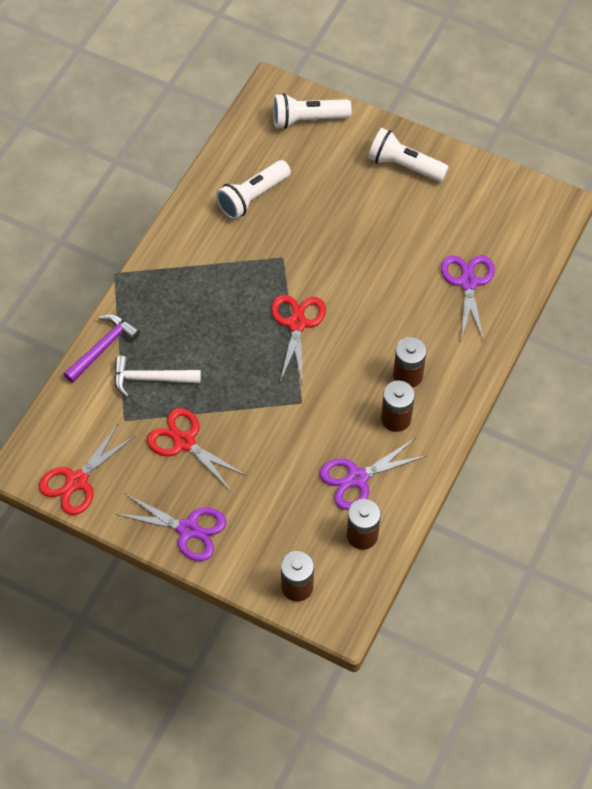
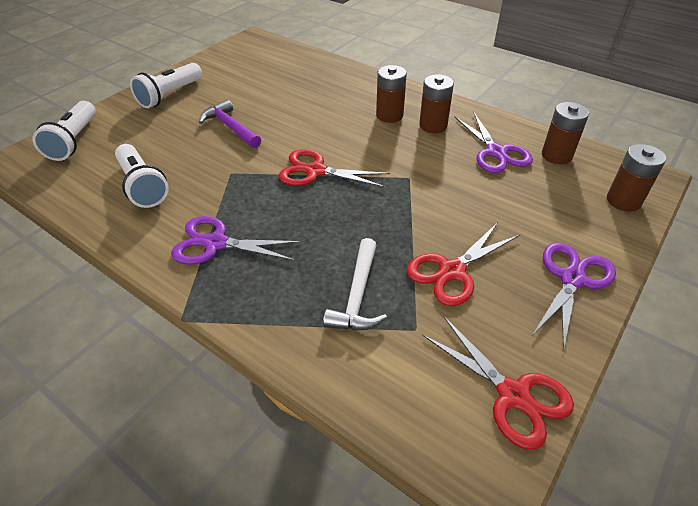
camera: 80 degrees left, 15 degrees down
(103, 348) = (297, 343): purple hammer -> purple hammer (230, 127)
(468, 283) = (306, 79): purple scissors -> purple scissors (216, 243)

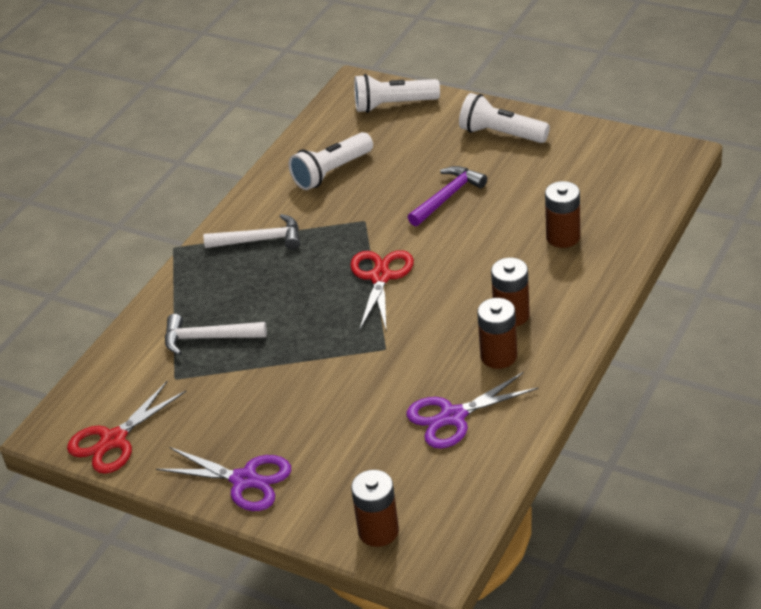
camera: 85 degrees right, 5 degrees down
(216, 243) = (260, 240): purple scissors -> white hammer
(452, 271) = (244, 395): red scissors -> none
(556, 155) = (460, 473): brown battery -> brown battery (563, 237)

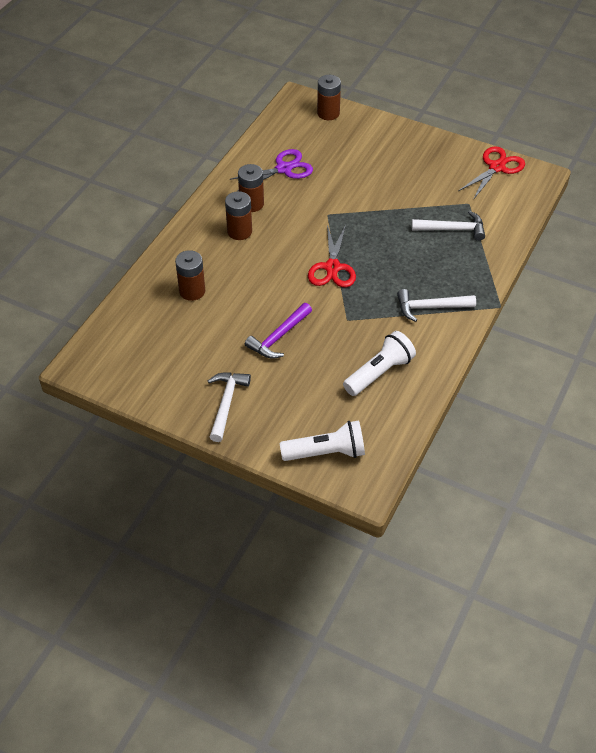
camera: 175 degrees right, 10 degrees up
(244, 480) = (408, 141): purple scissors -> none
(501, 134) = (226, 403): white flashlight -> white hammer

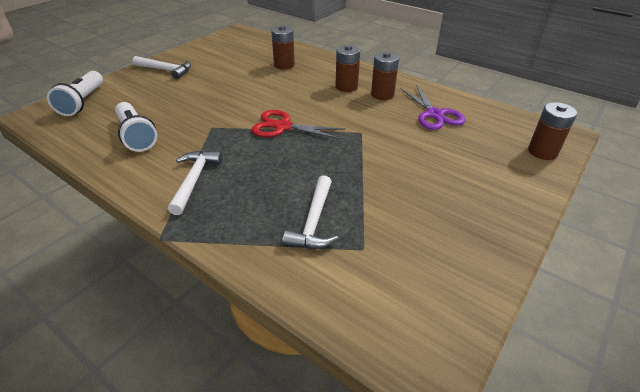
camera: 100 degrees right, 10 degrees down
(279, 337) = (214, 94): purple hammer -> none
(496, 167) = (448, 303): red scissors -> none

